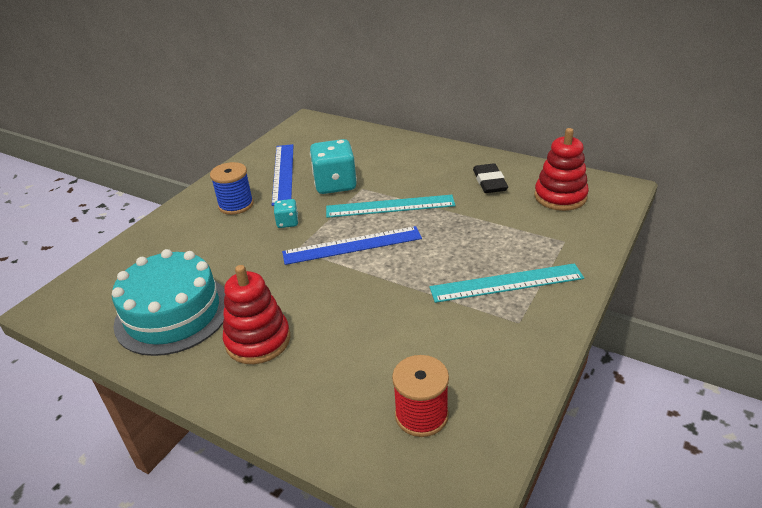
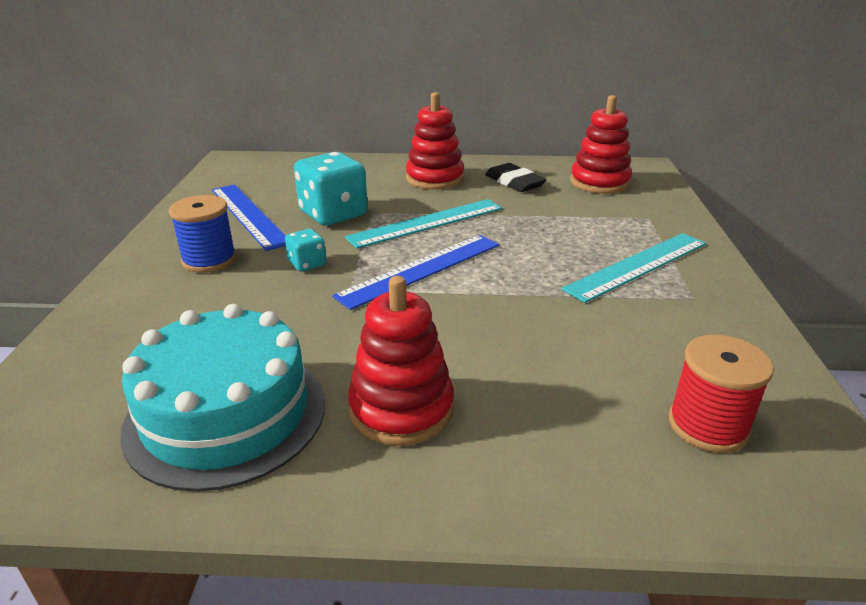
camera: 30 degrees left, 5 degrees down
(432, 166) = (435, 179): none -> red stacking toy

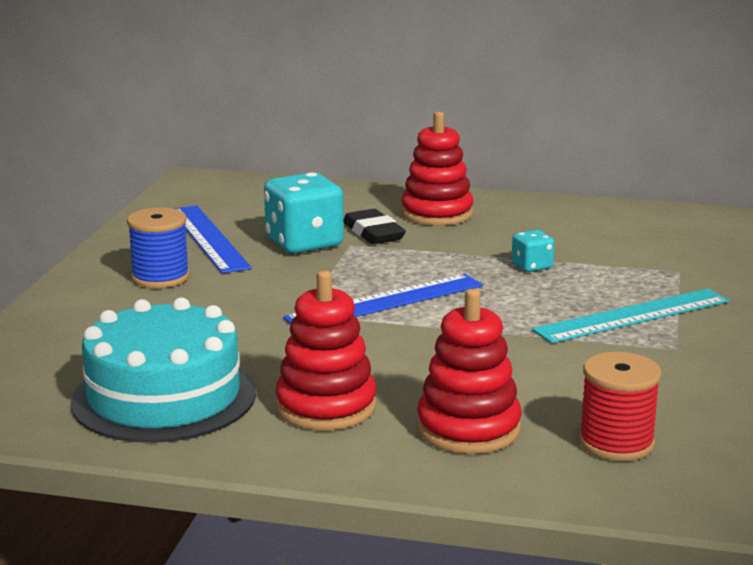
camera: 10 degrees right, 10 degrees down
(307, 264) = (264, 288): turquoise dice -> turquoise dice (532, 266)
(427, 223) = (409, 259): turquoise ruler -> none
(514, 182) = (534, 223): black eraser -> black eraser (373, 233)
(599, 182) = (642, 230): red stacking toy -> red stacking toy (468, 429)

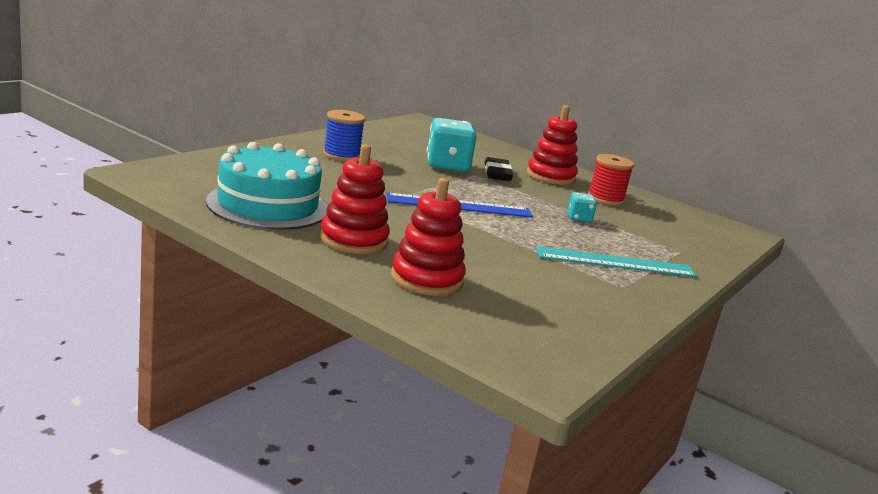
camera: 20 degrees right, 0 degrees up
(208, 238) = (393, 147): blue ruler -> none
(616, 443) = (515, 319): red spool -> red spool (605, 199)

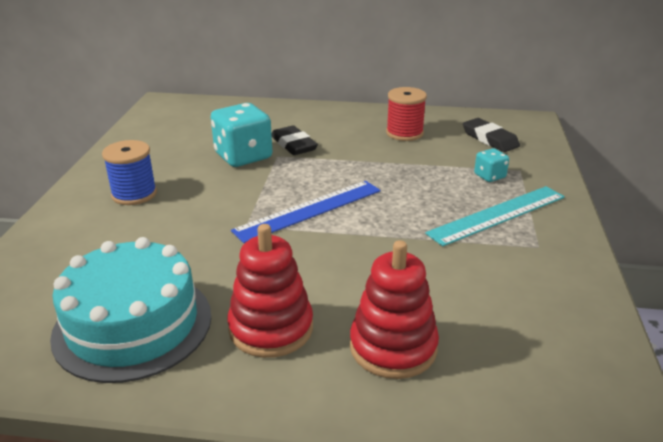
camera: 25 degrees left, 10 degrees up
(550, 176) = (337, 126): red stacking toy -> none
(579, 218) = (413, 171): turquoise dice -> turquoise dice (489, 176)
(682, 228) = (490, 139): none -> black eraser

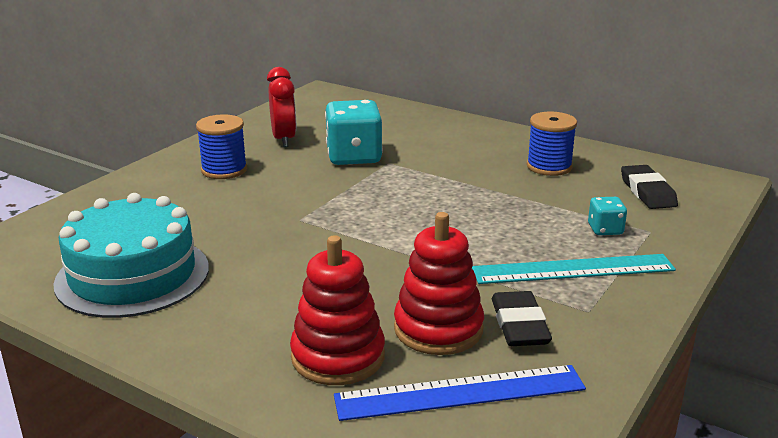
camera: 25 degrees right, 5 degrees down
(166, 153) = (284, 139): none -> red clock
(271, 328) = (242, 310): red stacking toy -> red stacking toy (438, 329)
(293, 144) = (415, 155): black eraser -> black eraser (519, 324)
(309, 210) = (372, 219): blue ruler -> blue ruler (460, 392)
(404, 133) = (549, 166): red spool -> blue spool

